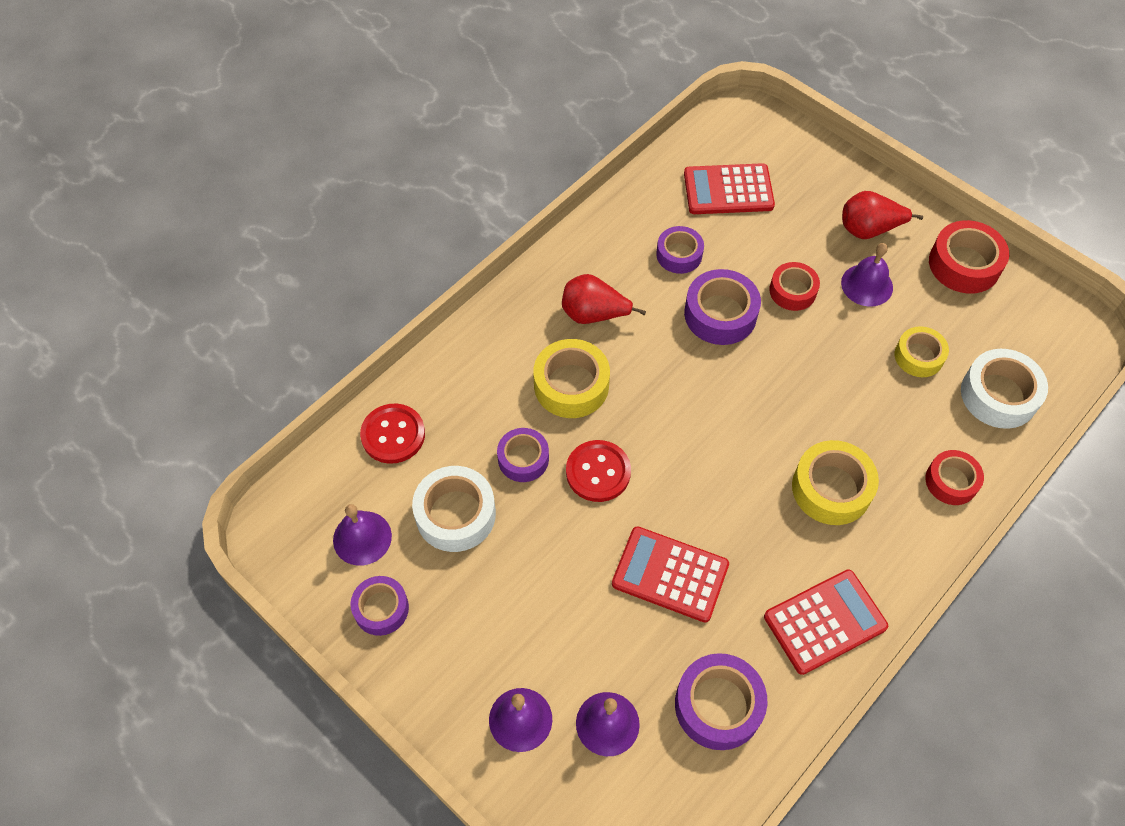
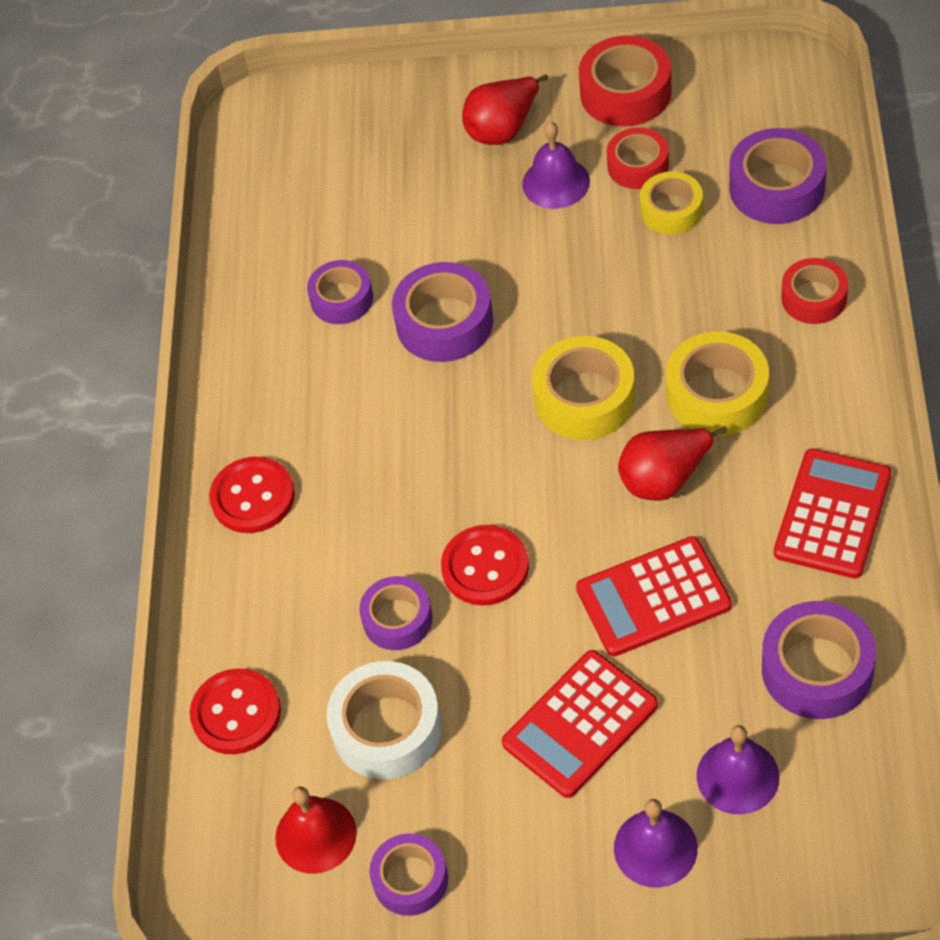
camera: 35 degrees left, 5 degrees down
(362, 538) = (315, 835): purple bell -> red bell
(521, 325) = (253, 497): none -> red button
(571, 385) = (369, 510): yellow tape -> yellow tape (584, 398)
(594, 314) = (317, 425): red pear -> red pear (665, 479)
(728, 190) = (324, 197): red calculator -> red calculator (580, 724)
(792, 291) = (491, 244): red tape -> red tape (638, 165)
(999, 395) = (777, 187): white tape -> purple tape

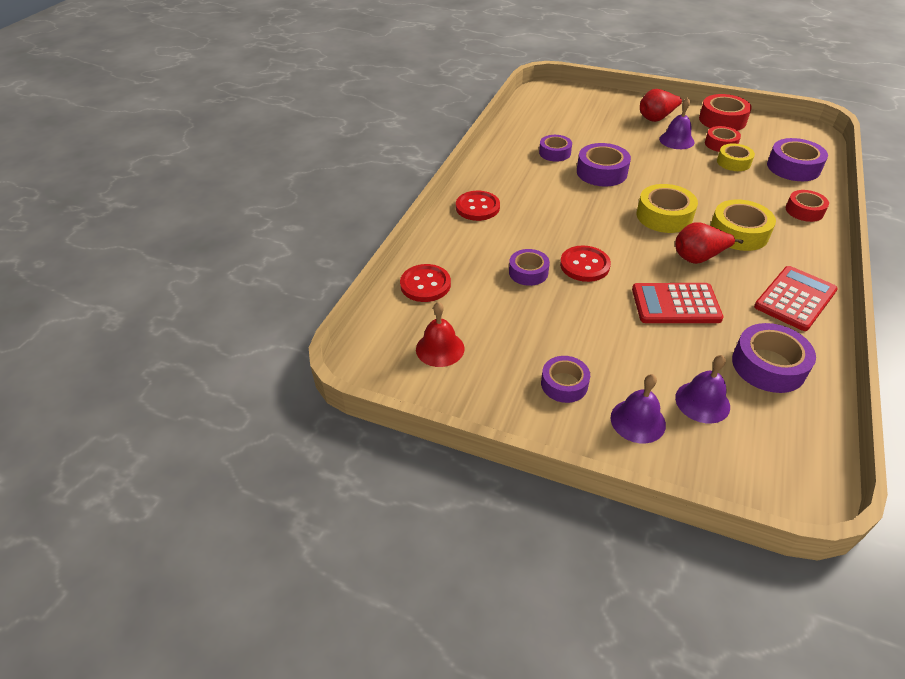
camera: 15 degrees right, 10 degrees down
(387, 729) = (501, 315): white tape -> none
(410, 879) = (483, 386): purple tape -> purple tape (564, 384)
(580, 724) = (612, 347): red calculator -> none

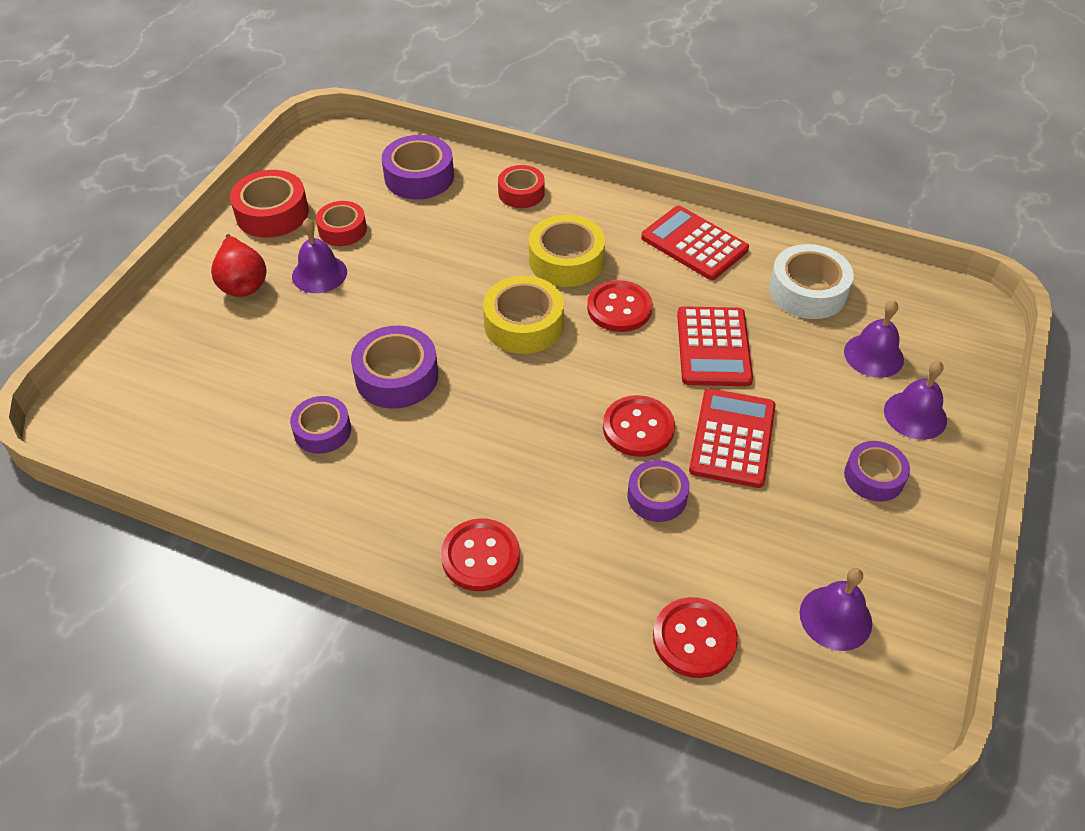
camera: 90 degrees left, 5 degrees up
(440, 348) = (835, 617): red bell -> purple bell
(586, 309) = (732, 438): none -> red calculator
(698, 258) = (619, 308): red pear -> red button
(733, 162) = (395, 228): yellow tape -> none
(768, 365) = (807, 291): purple tape -> white tape

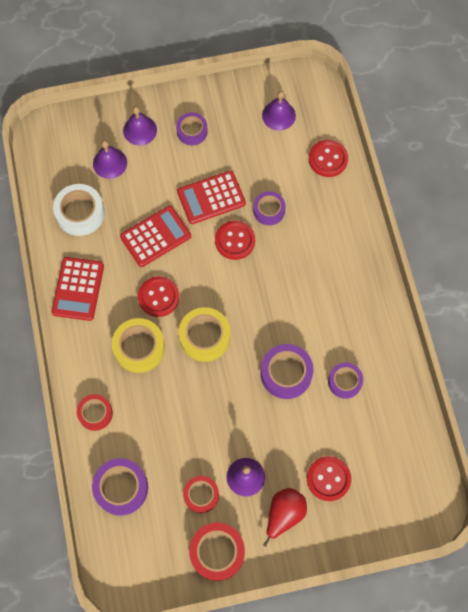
camera: 125 degrees left, 20 degrees up
(480, 556) = (354, 261): red button -> red button (328, 479)

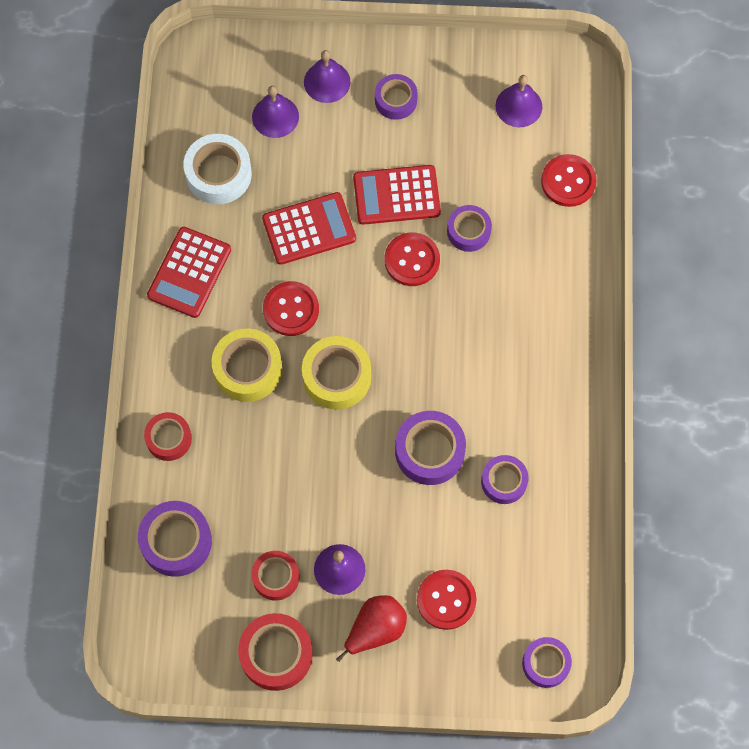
camera: 15 degrees right, 0 degrees up
(412, 506) = (546, 664): none -> purple tape

